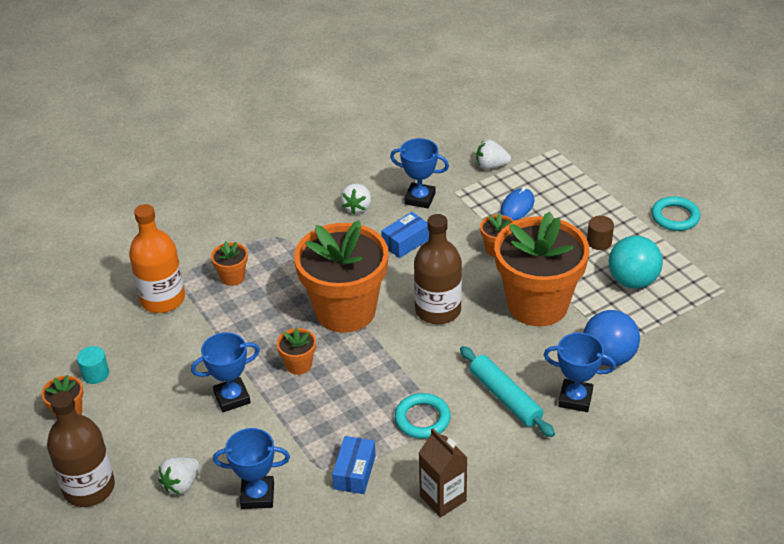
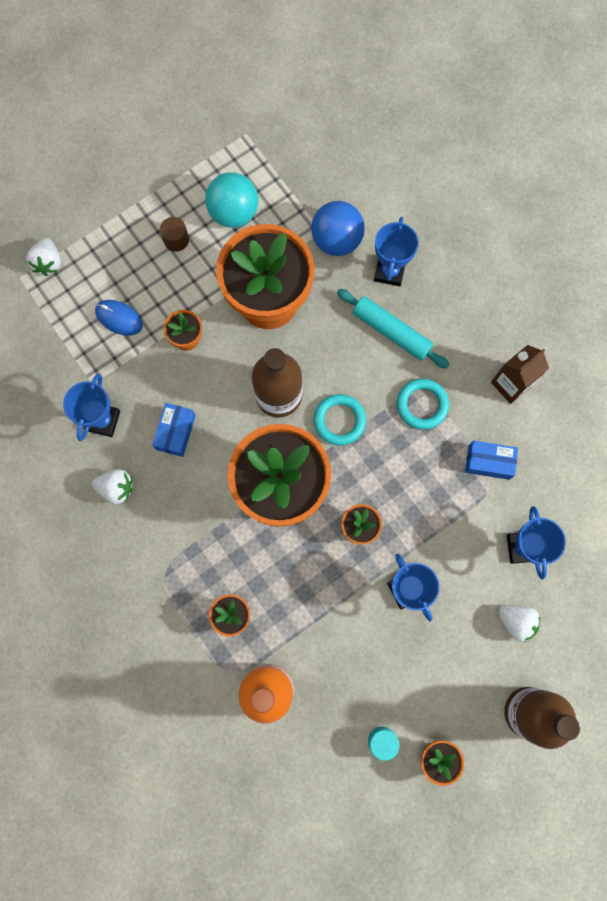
camera: 95 degrees left, 35 degrees up
(406, 242) = (176, 432): blue box -> blue box turned 60 degrees clockwise
(491, 166) = (48, 345): white strawberry -> white strawberry (48, 263)
(505, 397) = (391, 332): turquoise rolling pin -> turquoise rolling pin turned 75 degrees clockwise
(675, 217) = (138, 166): turquoise ring -> turquoise ring (339, 420)

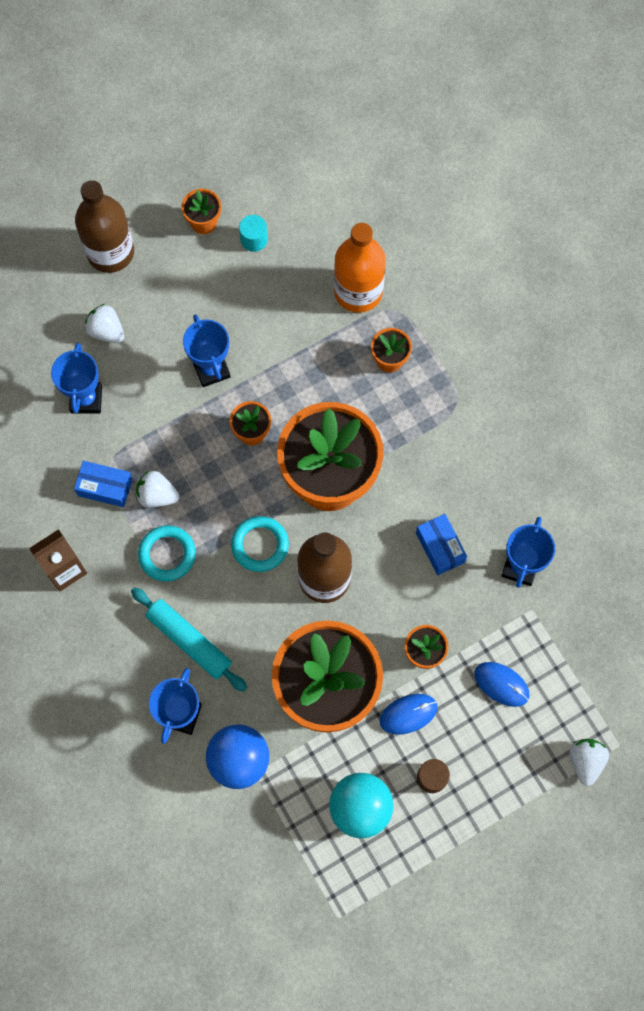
camera: 175 degrees left, 5 degrees down
(116, 488) = (505, 493): white strawberry -> white strawberry (157, 495)
(176, 432) = (440, 547): blue box -> blue box turned 45 degrees counterclockwise
(198, 287) = (408, 714): none -> blue mouse

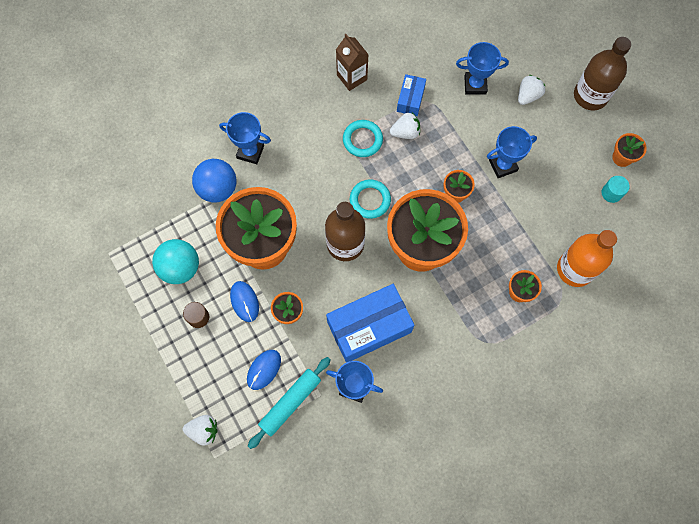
camera: 90 degrees right, 0 degrees up
(157, 495) = (405, 132): white strawberry -> white strawberry turned 60 degrees clockwise
(189, 641) = (301, 155): turquoise rolling pin -> turquoise rolling pin (290, 403)
(440, 547) = (369, 327): blue box -> blue box, size x1.96

